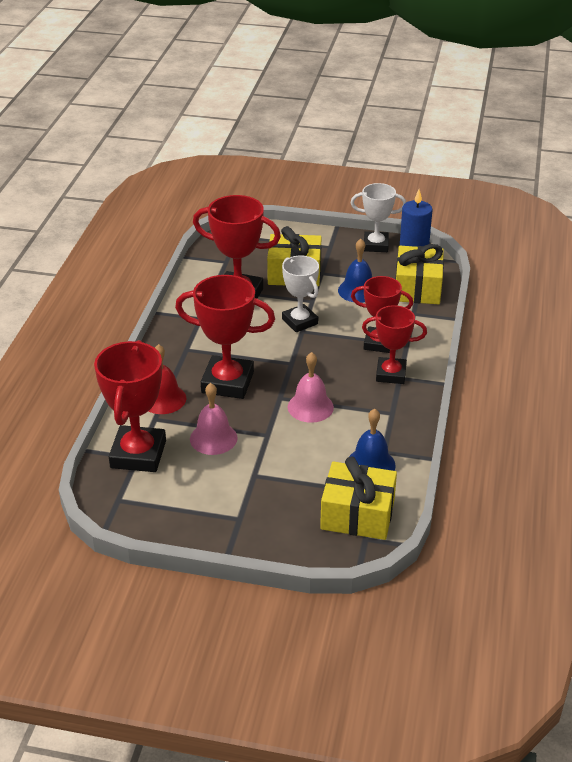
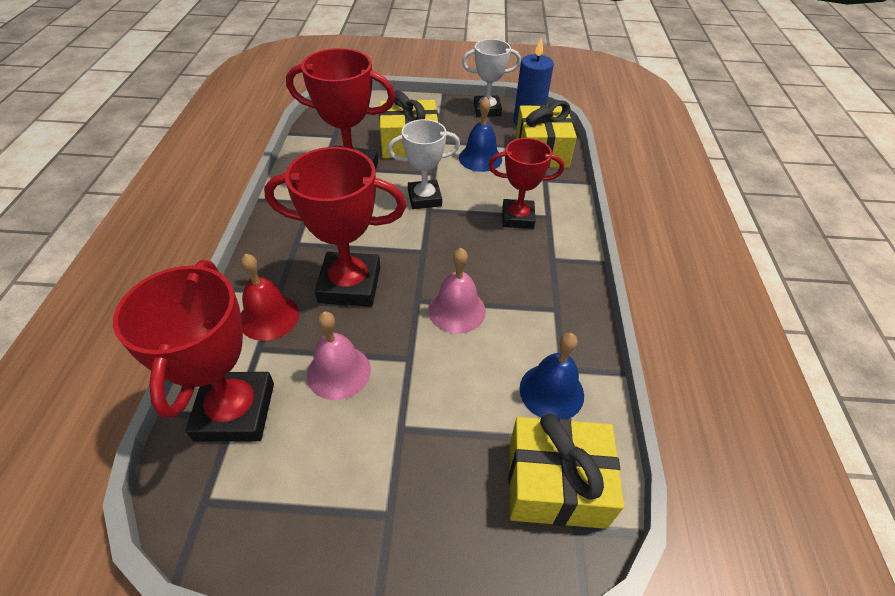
camera: 10 degrees left, 10 degrees up
(300, 321) = (424, 198): white trophy -> white trophy turned 60 degrees counterclockwise
(391, 374) = (541, 255): red trophy -> none

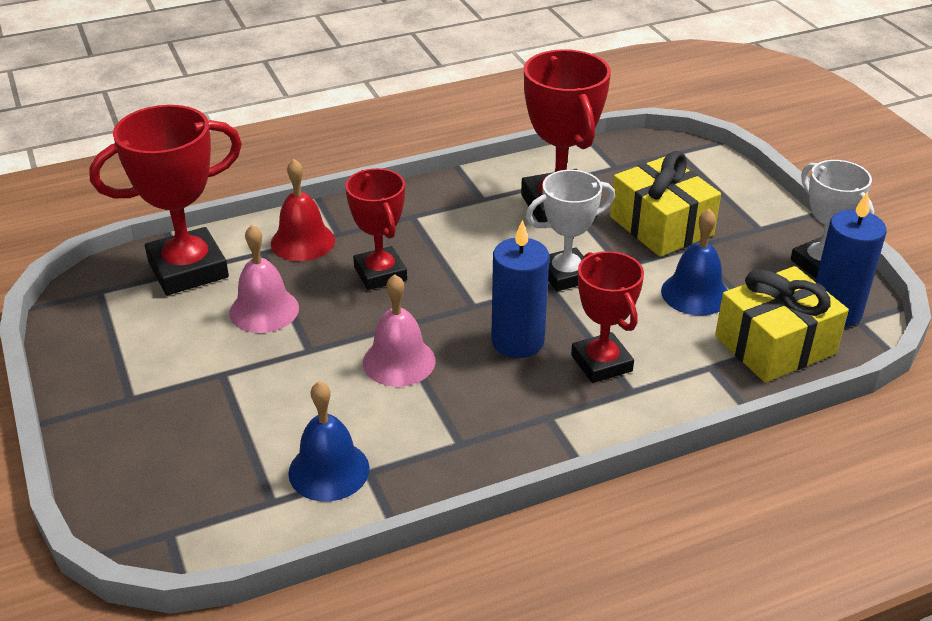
camera: 65 degrees right, 10 degrees down
(350, 285) = (380, 273): red trophy -> red trophy, size x0.65
(424, 198) = (566, 275): white trophy -> white trophy turned 75 degrees counterclockwise
(474, 244) = (517, 341): none -> blue candle
(556, 483) = (212, 503): yellow gift -> none

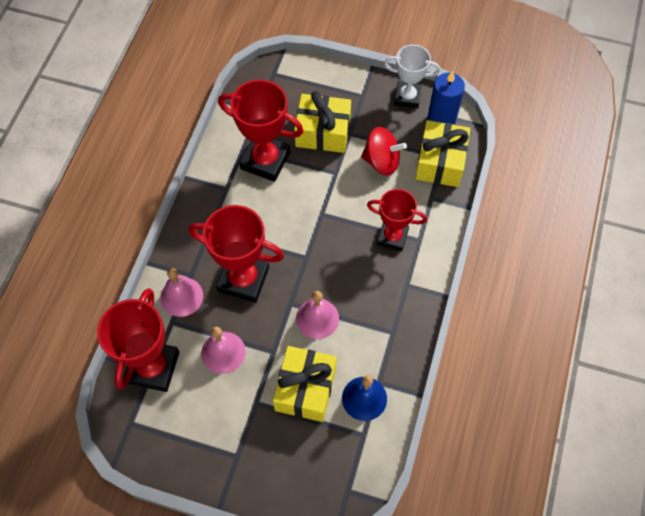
camera: 50 degrees left, 25 degrees up
(285, 406) = (305, 389): none -> yellow gift
(302, 241) = (181, 296): red bell -> pink bell
(380, 273) = (243, 279): red trophy -> red trophy, size x1.53
(517, 341) = (348, 258): blue candle -> none
(566, 275) = (320, 201): white trophy -> none
(695, 293) = (381, 161): blue bell -> red spinning top

